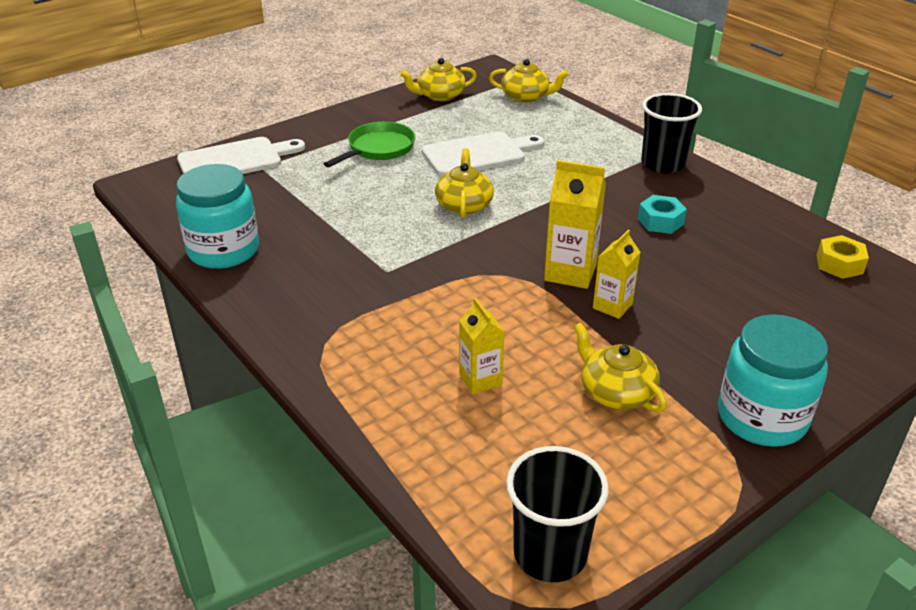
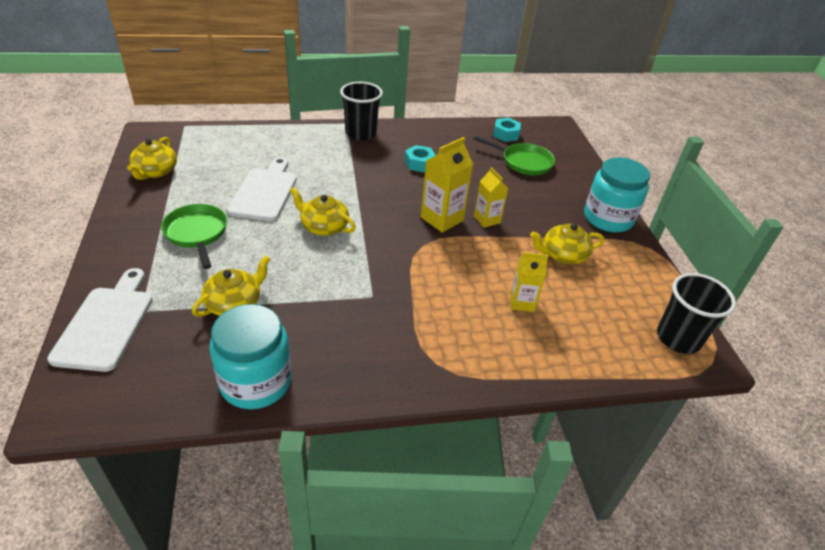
camera: 65 degrees left, 5 degrees up
(526, 96) = (212, 138): yellow teapot -> yellow teapot (234, 303)
(791, 299) = (523, 162): none -> green pan
(839, 264) = (506, 134): yellow nut -> turquoise nut

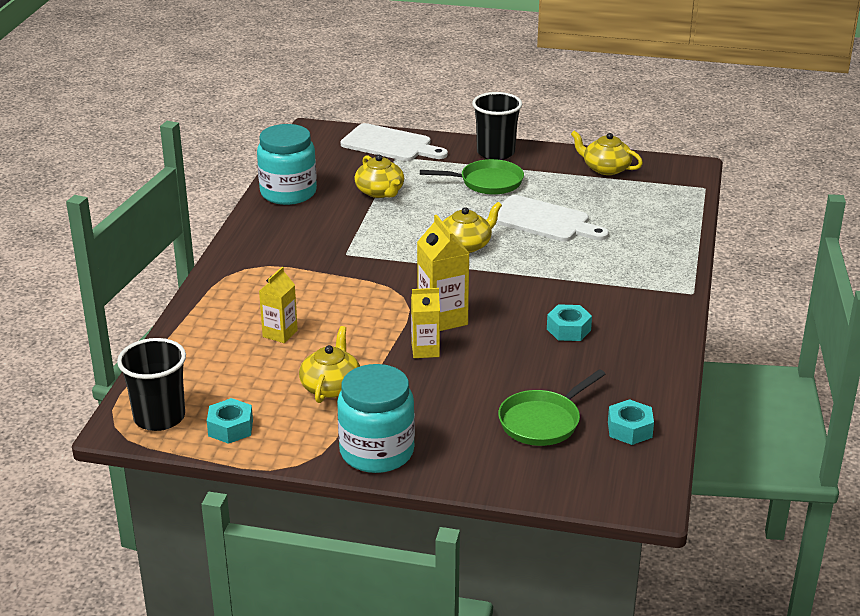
camera: 115 degrees right, 10 degrees down
(361, 133) = (661, 299): black cup -> black cup (495, 153)
(650, 292) = (230, 428): none -> turquoise nut

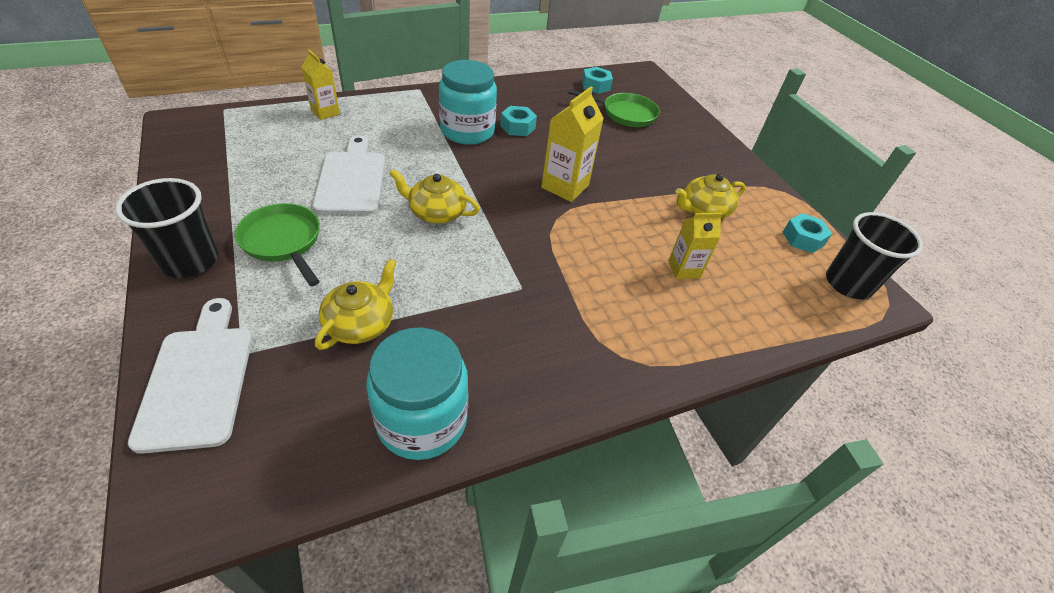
camera: 130 degrees left, 15 degrees up
(377, 452) = (731, 165): turquoise jar -> turquoise jar (467, 131)
(425, 350) = (612, 181): yellow carton -> yellow carton (325, 112)
(605, 168) = (203, 170): yellow teapot -> none

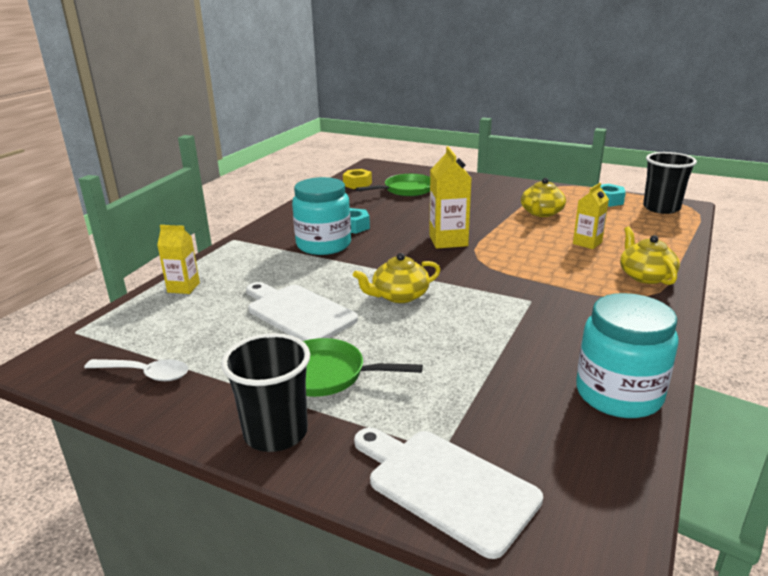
camera: 35 degrees left, 20 degrees down
(204, 166) = (145, 374): none -> white spoon
(360, 323) = (481, 378): yellow teapot -> yellow teapot (645, 276)
(596, 86) = (357, 184): turquoise nut -> yellow nut

